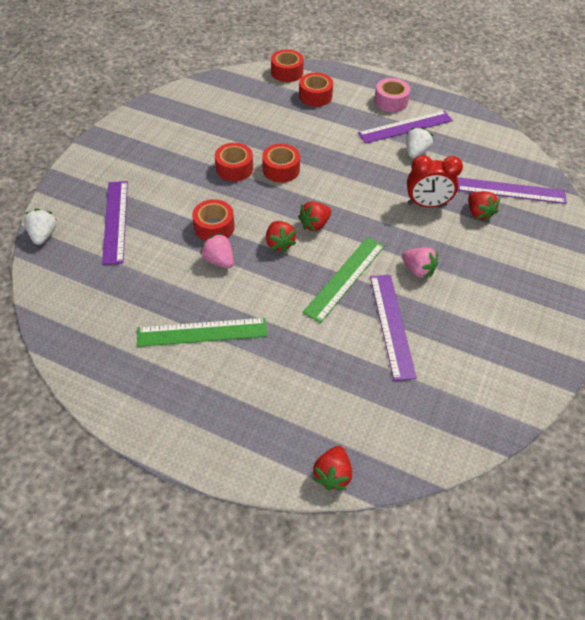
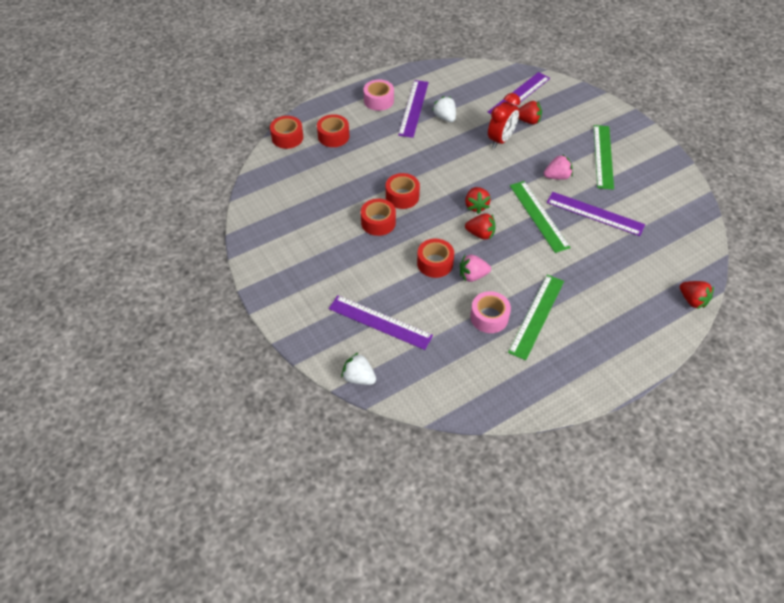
camera: 55 degrees left, 0 degrees up
(174, 295) = (489, 317): none -> pink tape
(490, 297) = (603, 156): none -> green ruler

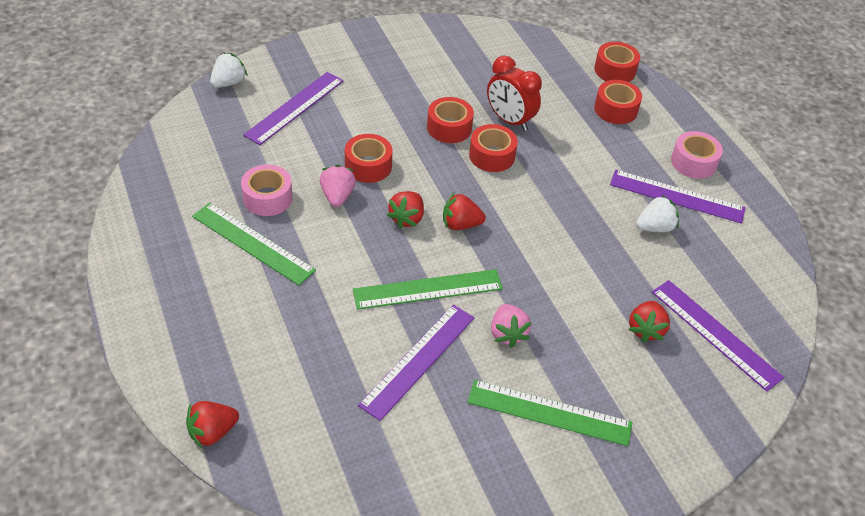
camera: 95 degrees right, 5 degrees down
(500, 140) = (599, 283): red clock -> red clock (509, 120)

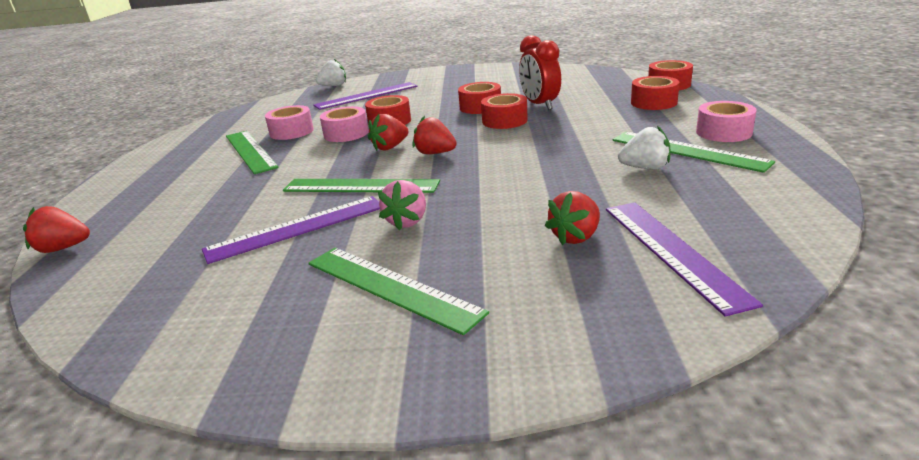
camera: 30 degrees right, 20 degrees down
(337, 196) = (346, 134): pink strawberry -> pink tape
(677, 196) = (688, 151): purple ruler -> green ruler

